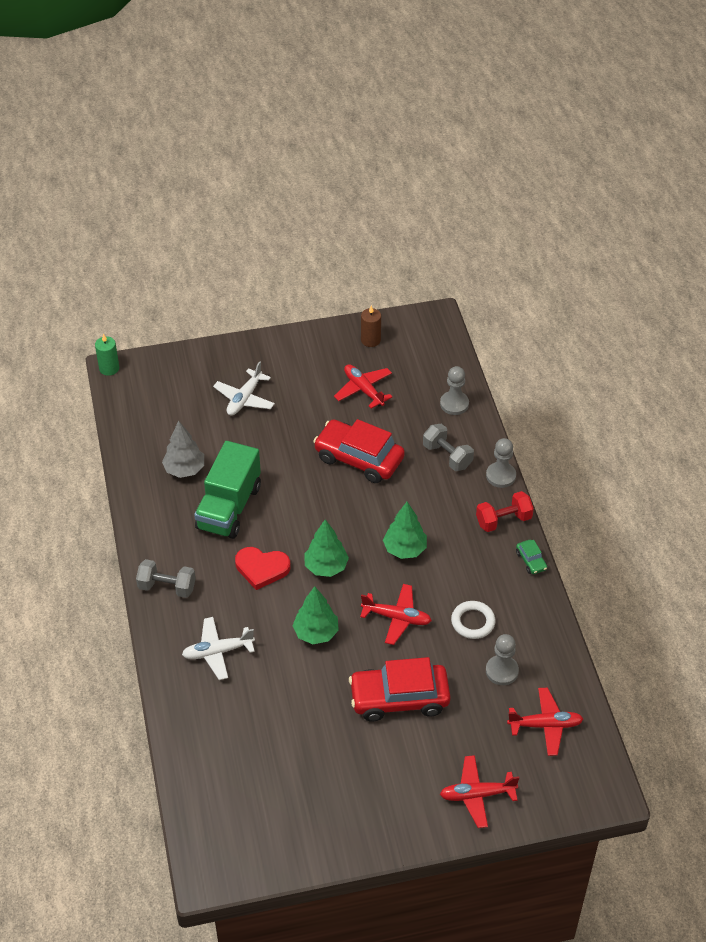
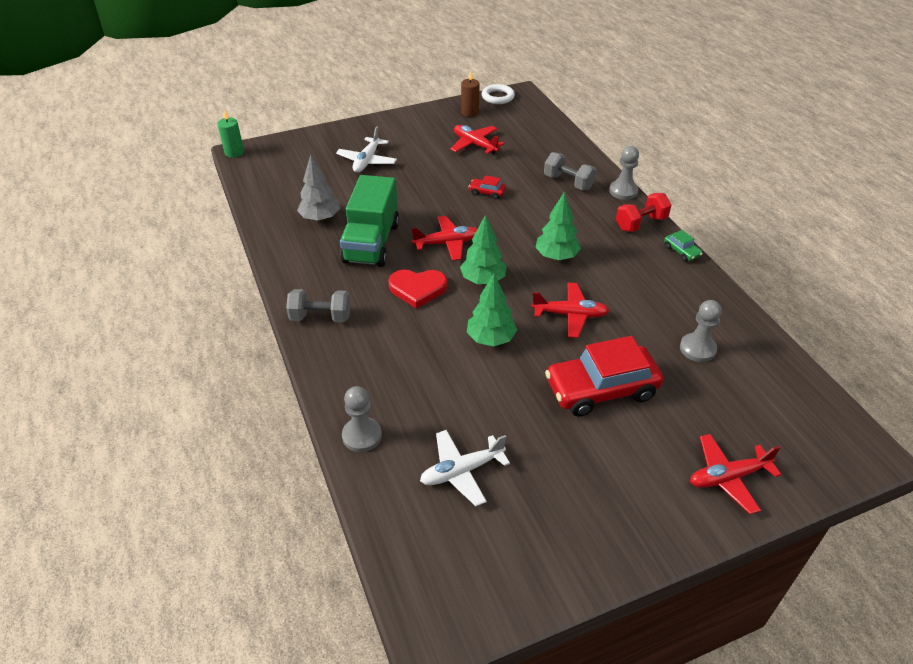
camera: 10 degrees left, 5 degrees down
(217, 652) = (389, 370): white plane -> white plane (462, 471)
(359, 458) = (487, 192): red car -> red car, size x0.43
(454, 404) = (559, 146): grey pawn -> grey pawn (362, 436)
(473, 622) = (648, 309): white ring -> white ring (498, 97)
(545, 725) = (767, 394): red plane -> red plane (447, 243)

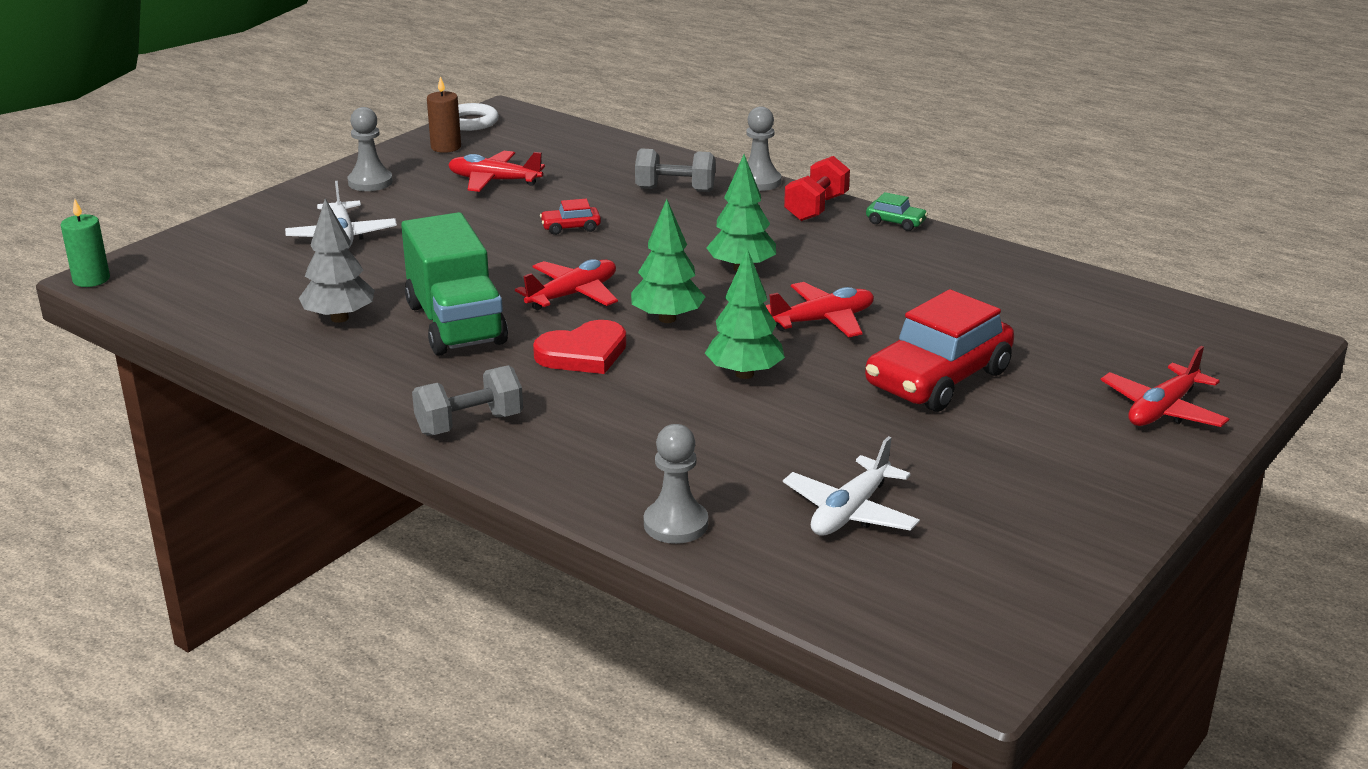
camera: 30 degrees left, 15 degrees down
(697, 349) = (1010, 307): grey pawn -> grey pawn (370, 182)

